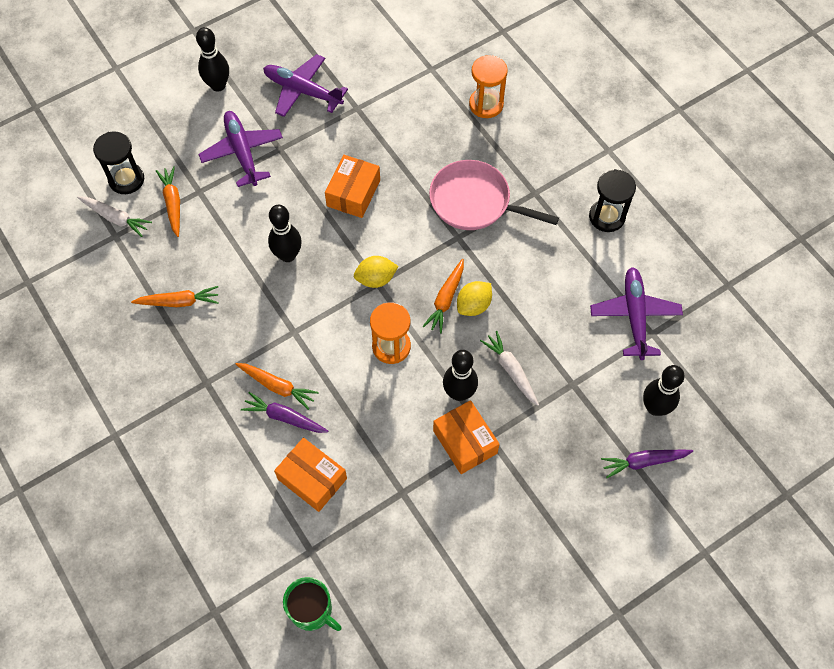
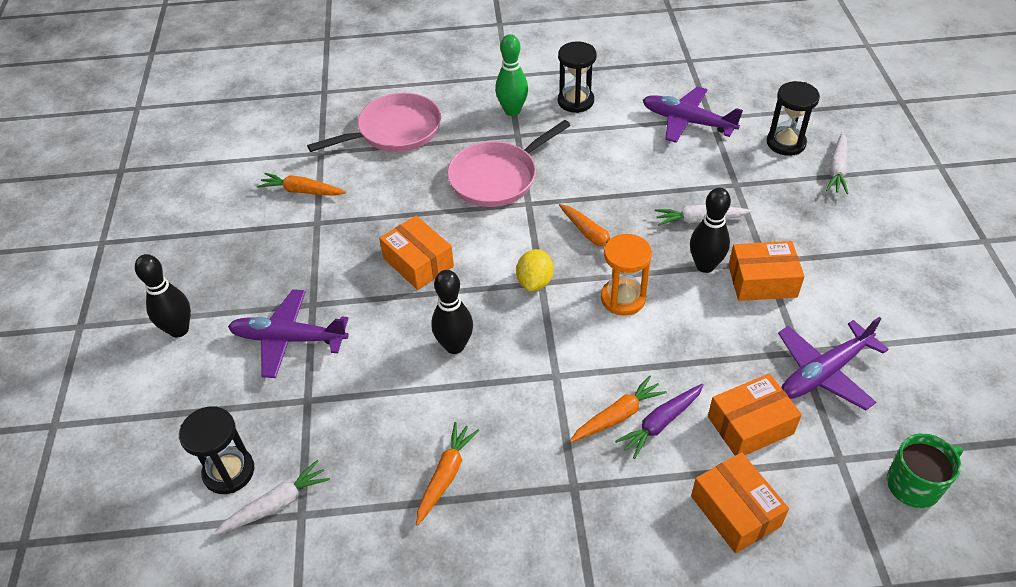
camera: 60 degrees left, 15 degrees down
(173, 203) = (303, 433): orange carrot -> orange carrot (302, 191)
(233, 492) = (735, 511): none -> orange box
(303, 91) = (256, 258): purple plane -> purple plane (824, 372)
(473, 305) = (613, 220): yellow lemon -> none
(486, 104) = (395, 131): orange hourglass -> pink pan
(563, 175) = (512, 111): none -> green bowling pin
(643, 462) = (837, 169): purple carrot -> white carrot
(655, 407) = (786, 143): black bowling pin -> black hourglass

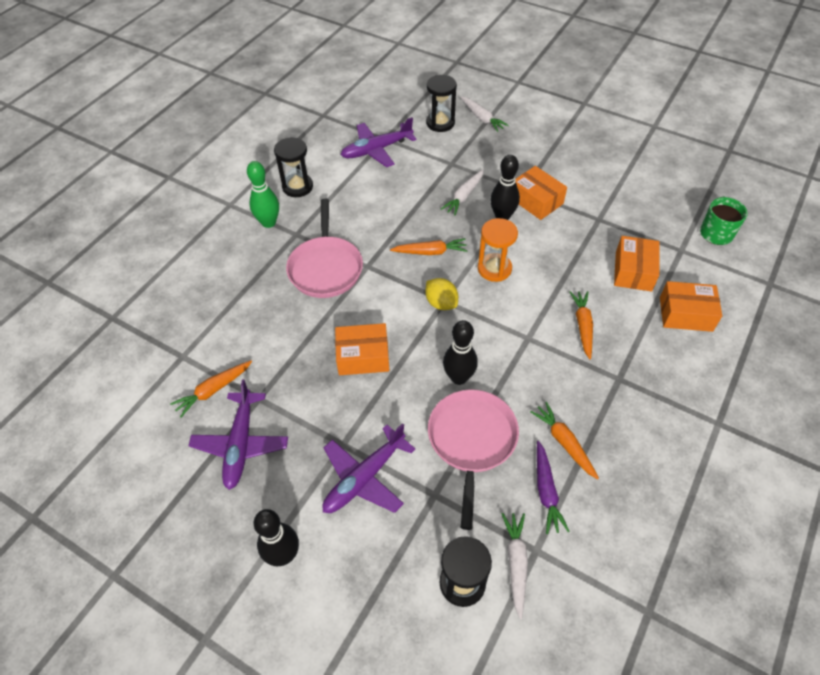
camera: 55 degrees left, 5 degrees up
(395, 131) = (212, 297): pink pan -> pink pan (471, 441)
(660, 423) = (603, 309): purple carrot -> purple carrot (546, 491)
(762, 281) = (536, 201): orange box -> orange box turned 75 degrees counterclockwise
(824, 372) = (621, 218): purple plane -> purple plane (241, 444)

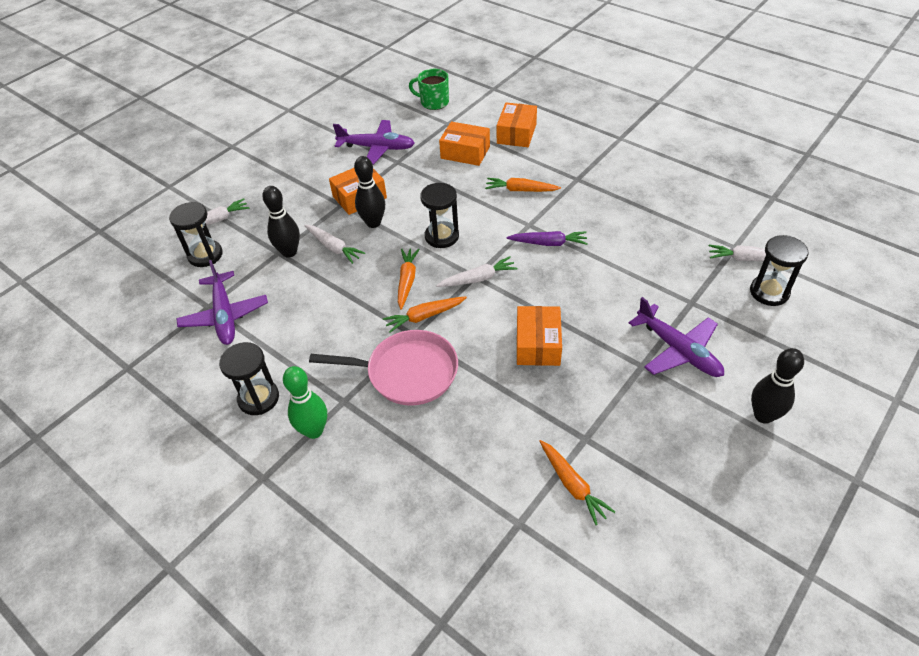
camera: 80 degrees left, 5 degrees down
(241, 444) = (643, 454): purple plane -> purple plane (376, 148)
(441, 303) = (478, 279): yellow lemon -> white carrot
(459, 377) = (569, 274): black bowling pin -> black bowling pin (289, 252)
(471, 441) = (637, 273): pink pan -> none
(494, 269) = (442, 236): orange hourglass -> black hourglass
(546, 491) = (683, 234): purple carrot -> purple carrot (548, 243)
(564, 442) = (638, 218): orange carrot -> orange carrot (424, 316)

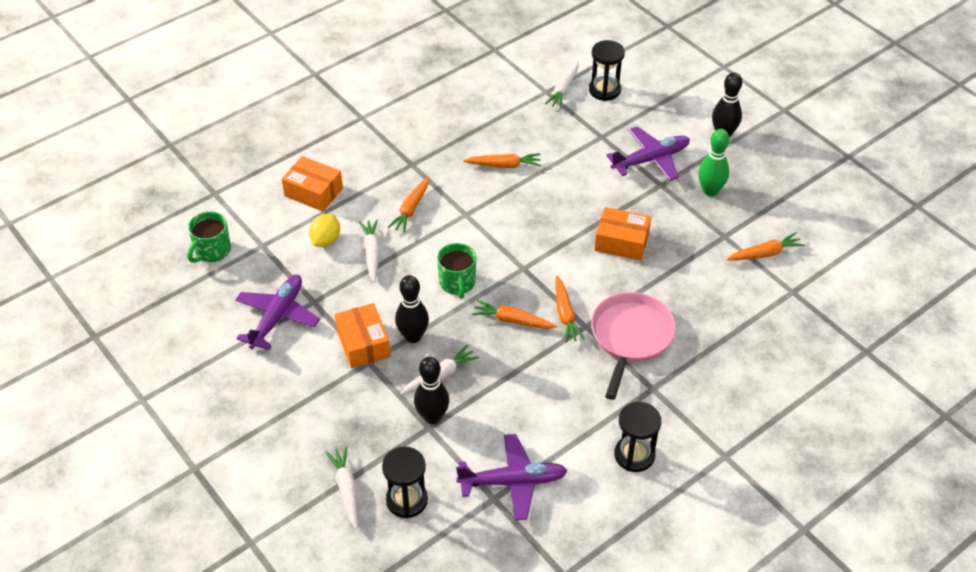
camera: 80 degrees left, 0 degrees up
(314, 430) = (681, 413): green bowling pin -> green bowling pin (710, 191)
(442, 236) = (457, 283): black hourglass -> green mug
(465, 152) = (326, 240): orange box -> yellow lemon
(478, 279) = (528, 266): white carrot -> white carrot (372, 253)
(548, 243) = (497, 206): purple carrot -> none
(607, 237) = (504, 165): none -> orange carrot

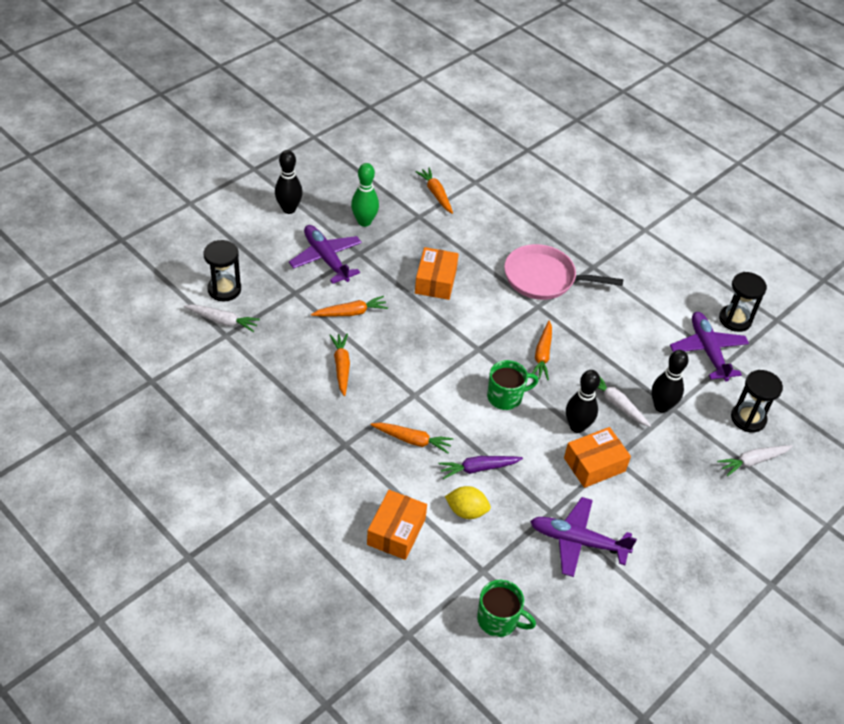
camera: 100 degrees left, 0 degrees up
(372, 253) = (478, 468): white carrot -> purple carrot
(565, 314) = (528, 319): orange carrot -> orange carrot (351, 313)
(634, 455) = (660, 279): black hourglass -> black hourglass (735, 320)

